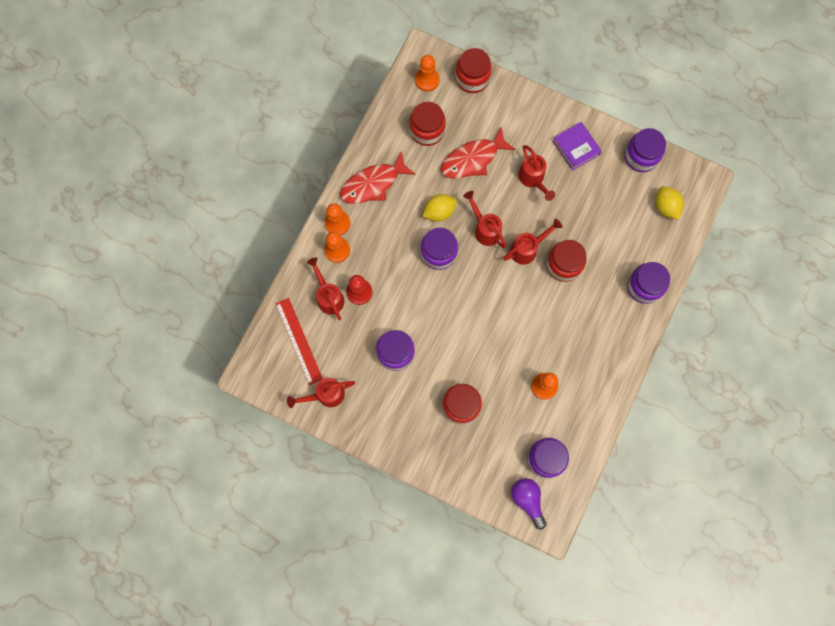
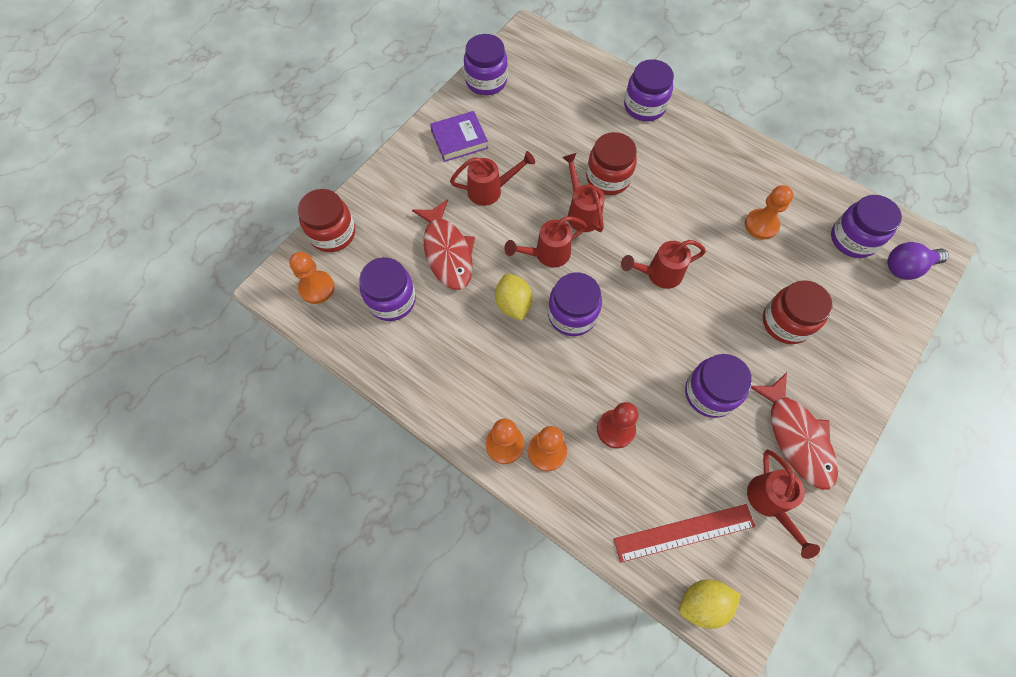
camera: 80 degrees left, 10 degrees down
(328, 296) = (617, 475): red watering can -> red watering can (658, 274)
(373, 184) = (454, 384): red fish -> red fish (796, 437)
(427, 130) = (391, 300): red jar -> purple jar
(666, 207) = (552, 70): yellow lemon -> yellow lemon (702, 603)

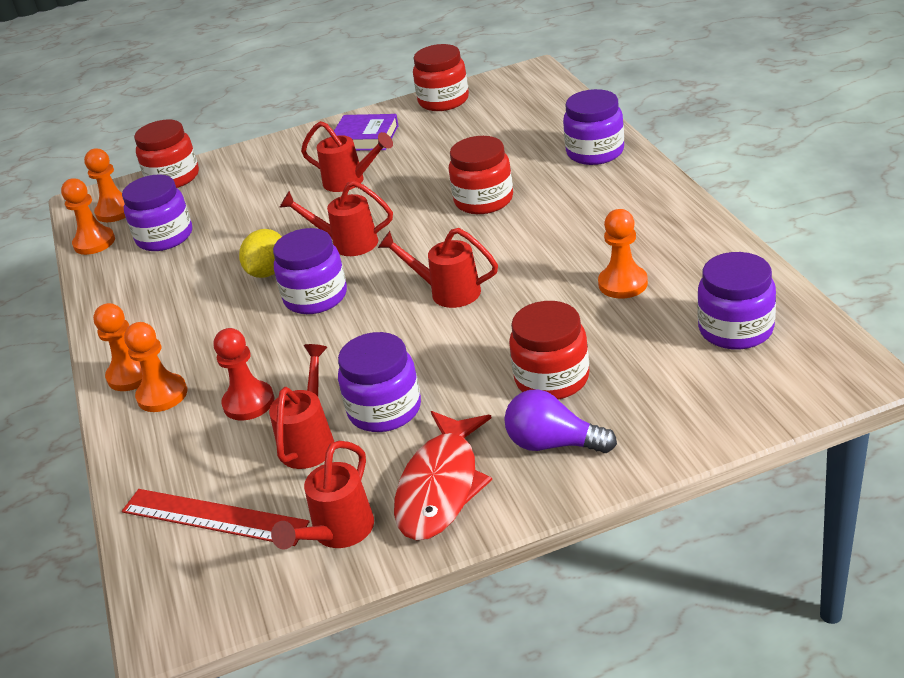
camera: 40 degrees right, 30 degrees down
(333, 328) = (94, 243): none -> orange pawn
(447, 252) = (255, 216): red fish -> none
(486, 81) = (443, 101): purple jar -> red jar
(581, 212) = (423, 220): red watering can -> red watering can (310, 440)
(702, 603) = (159, 586): yellow lemon -> none
(907, 267) = (786, 378): purple light bulb -> purple light bulb (553, 444)

